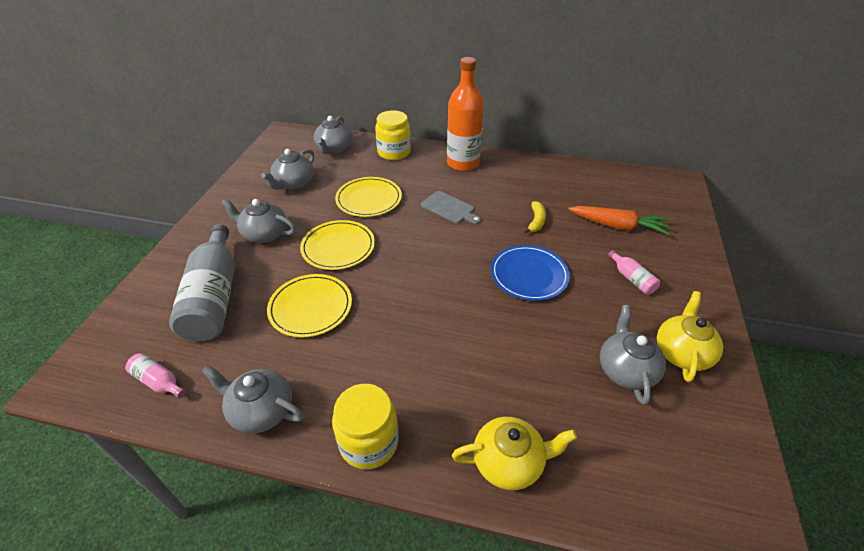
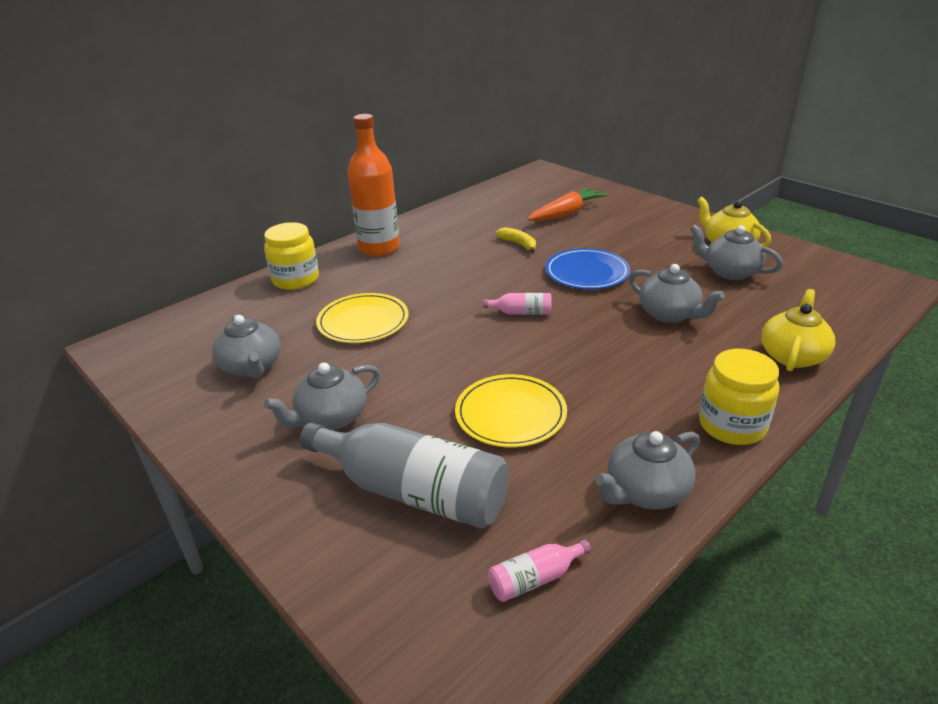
camera: 55 degrees left, 10 degrees down
(334, 148) = (222, 316): grey teapot -> grey teapot (669, 314)
(338, 247) = (426, 366): yellow plate -> none
(449, 208) = (444, 279): grey cutting board -> none
(632, 279) = (635, 232): pink bottle -> pink bottle (521, 313)

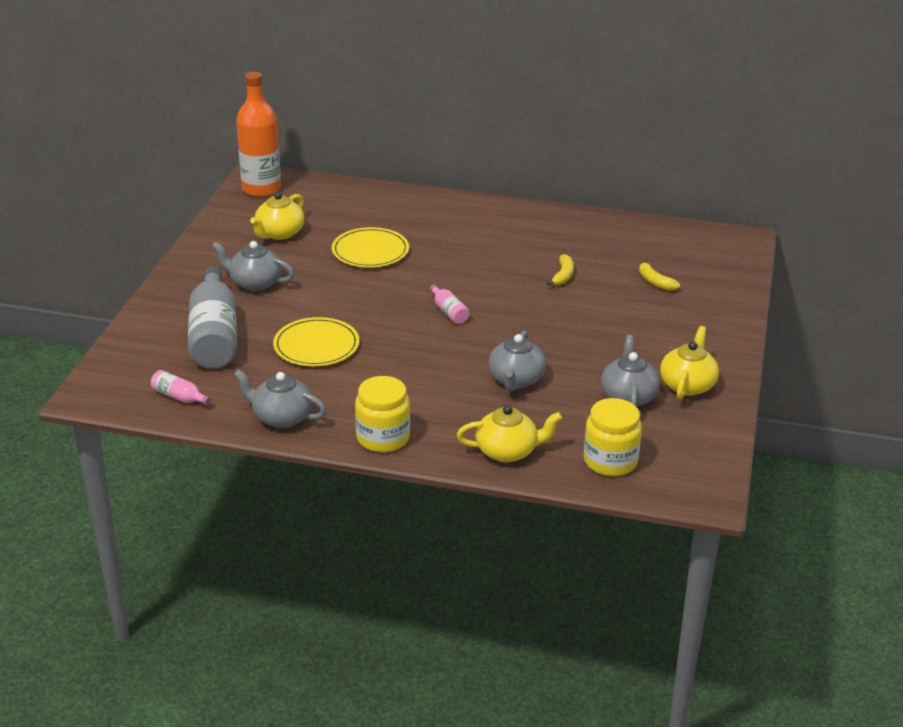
camera: 55 degrees right, 0 degrees up
(252, 367) = (279, 233): grey teapot -> yellow teapot
(296, 279) = (398, 201): yellow jar -> yellow jar (610, 461)
(379, 248) = (483, 215): orange bottle -> orange bottle (261, 189)
(567, 213) = (655, 282): orange carrot -> yellow banana
(587, 272) = (547, 323): blue plate -> none

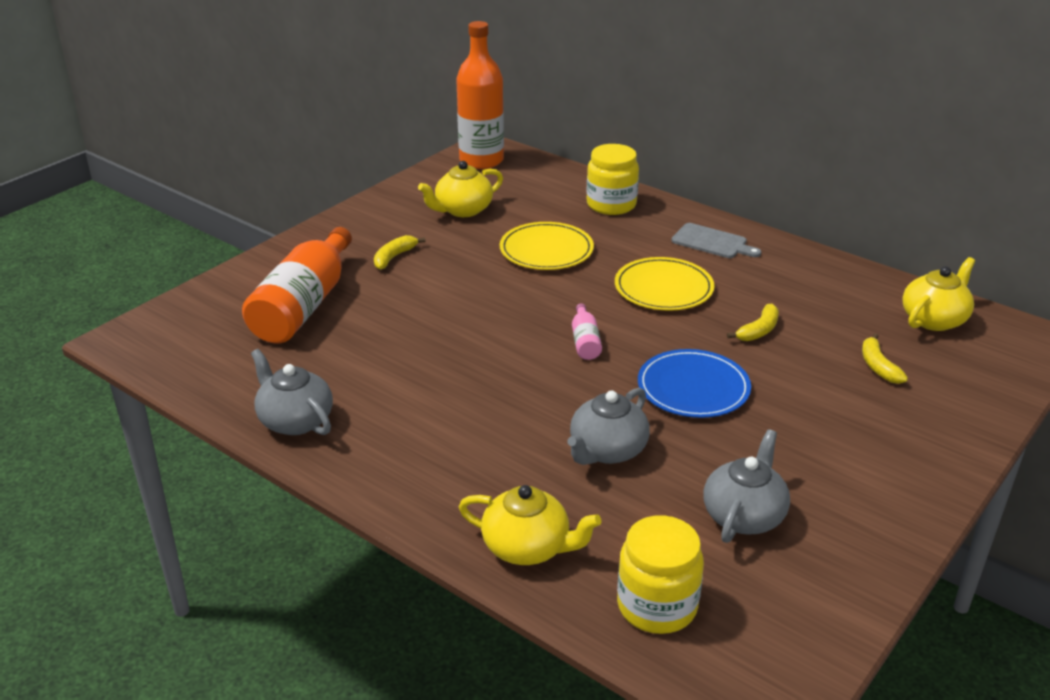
camera: 25 degrees right, 0 degrees up
(179, 397) = (209, 366): pink bottle -> none
(214, 335) = (304, 305): grey bottle -> orange bottle
(255, 283) = (394, 257): grey teapot -> yellow banana
(316, 346) = (402, 344): yellow plate -> yellow plate (663, 288)
(383, 438) = (388, 481): yellow jar -> yellow jar (611, 204)
(489, 218) = (712, 242): none -> grey cutting board
(544, 325) = (693, 388): none -> blue plate
(687, 385) = (839, 523): yellow teapot -> yellow teapot (934, 319)

